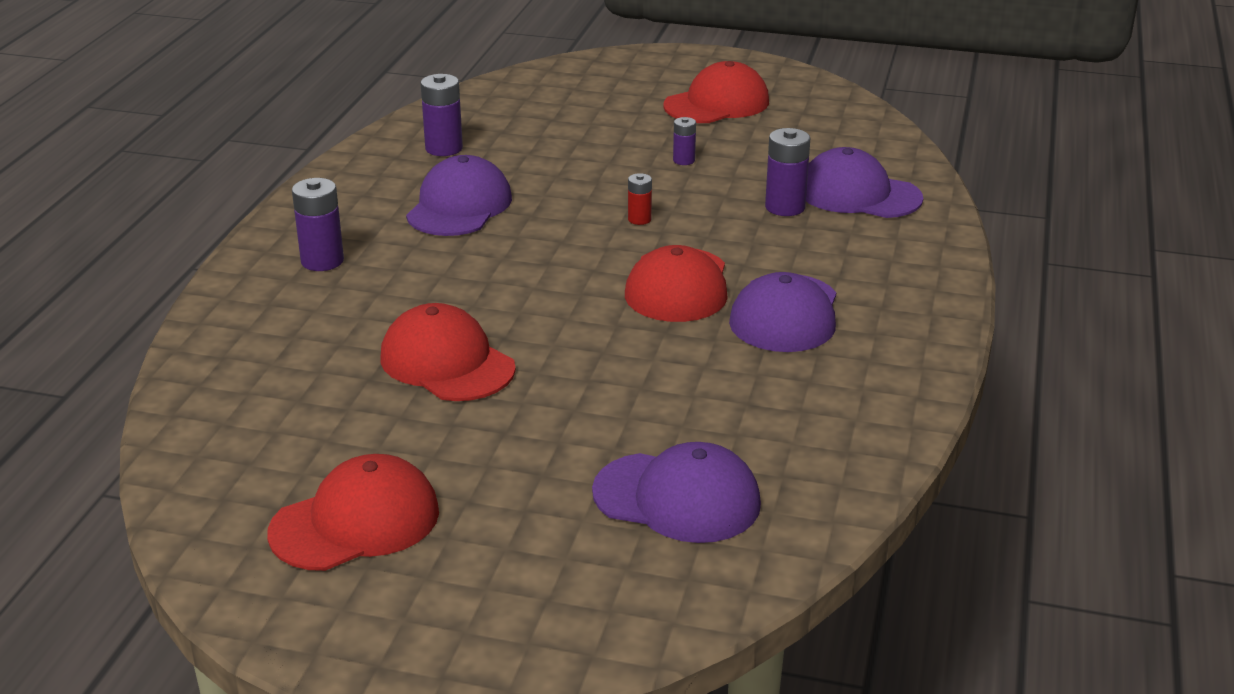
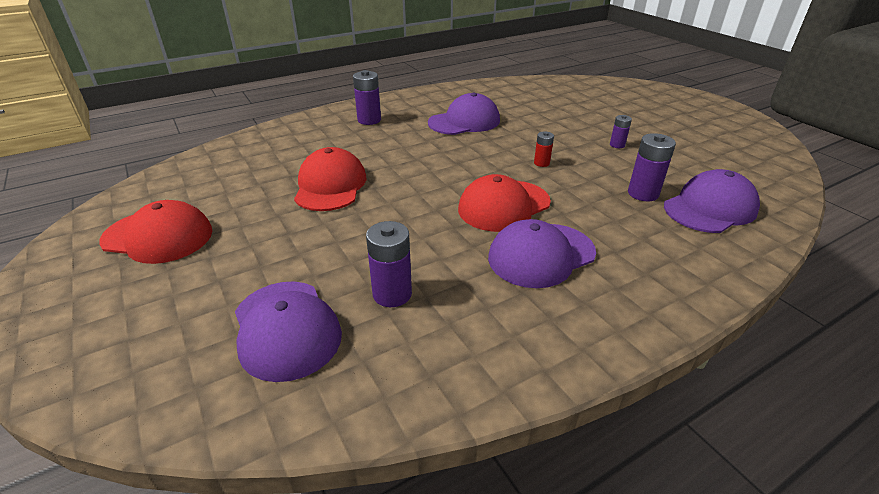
camera: 45 degrees right, 5 degrees up
(444, 148) = (501, 96): purple battery -> purple battery (392, 294)
(717, 104) = (684, 125): red cap -> none
(858, 194) = (710, 208): purple cap -> purple cap turned 75 degrees clockwise

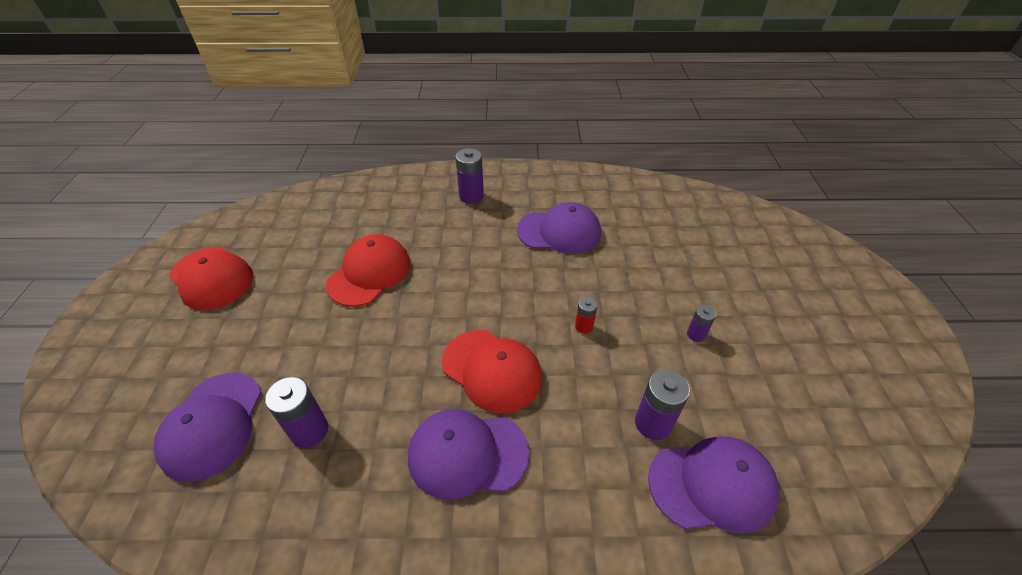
camera: 30 degrees right, 10 degrees up
(503, 206) = (492, 370): red cap -> red cap turned 135 degrees counterclockwise

